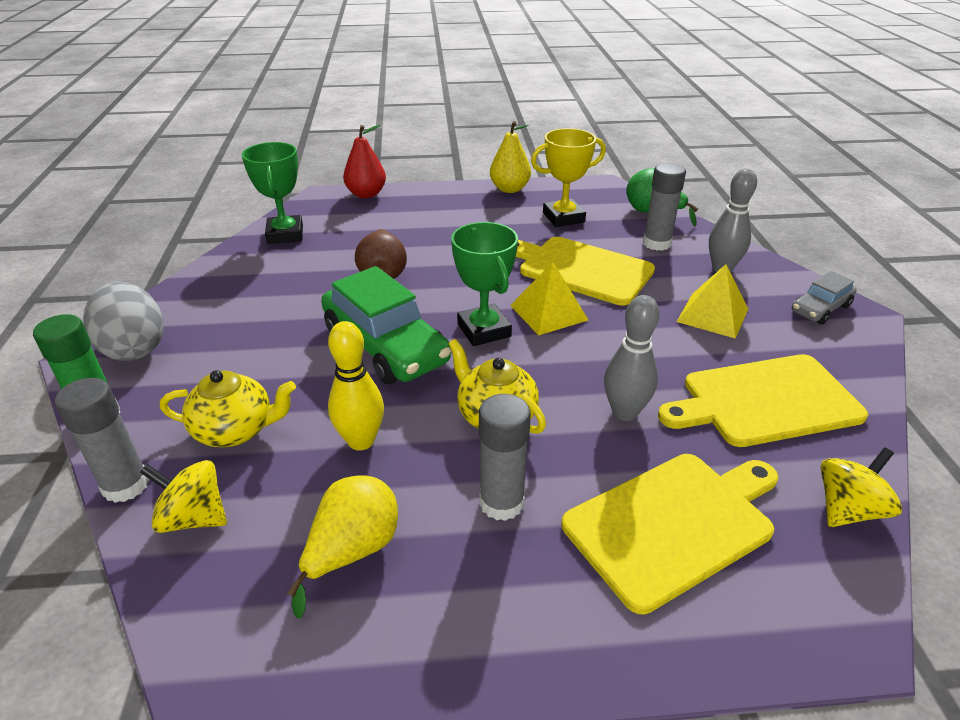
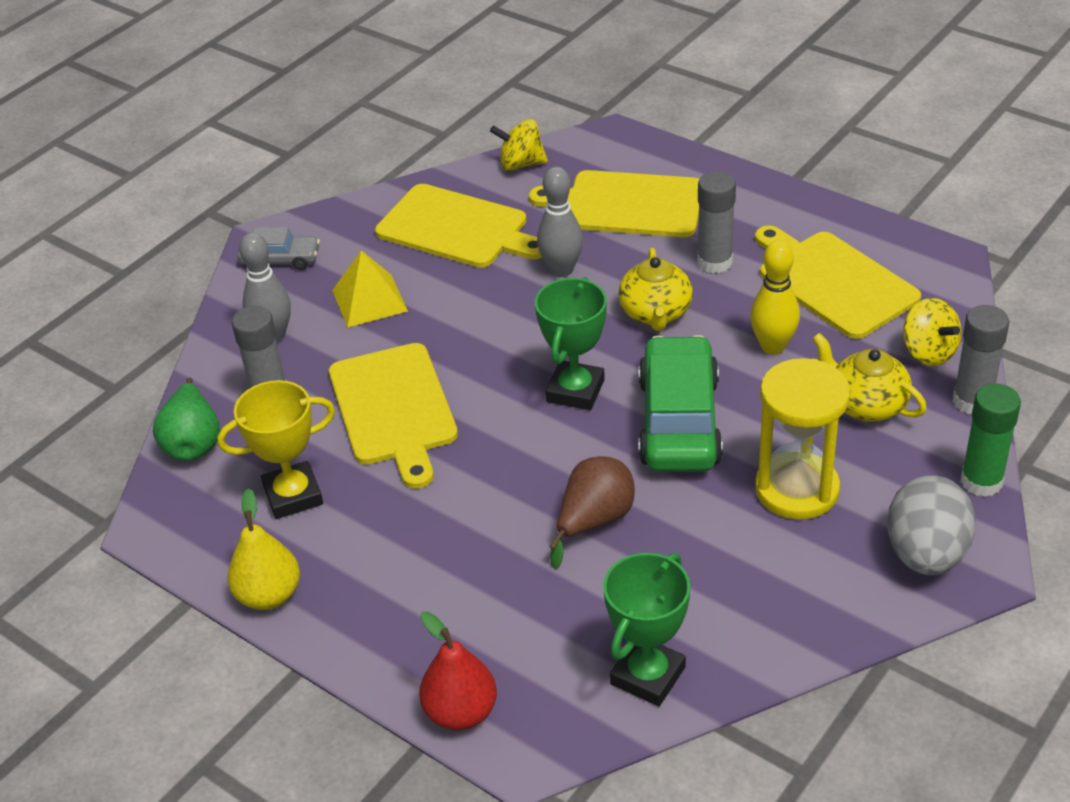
camera: 135 degrees left, 5 degrees up
(258, 344) = (797, 489): none -> yellow hourglass
(352, 551) = (833, 282): yellow pear -> yellow cutting board
(548, 312) = (496, 377): yellow pyramid -> none
(563, 217) = (293, 495): yellow trophy -> yellow trophy turned 45 degrees counterclockwise

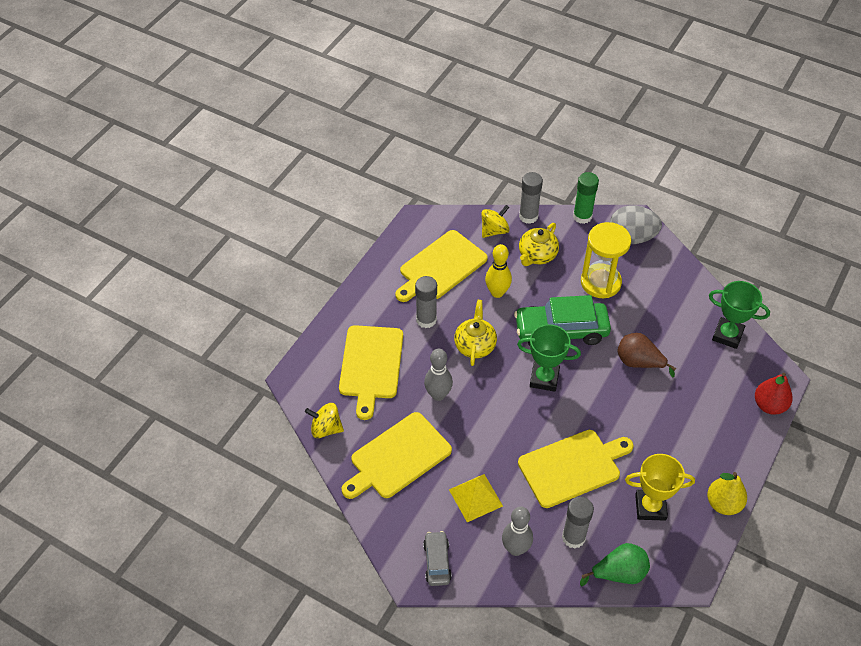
camera: 100 degrees left, 10 degrees up
(293, 495) = (650, 507): yellow trophy -> yellow trophy turned 60 degrees counterclockwise
(457, 228) = (398, 457): yellow cutting board -> yellow cutting board turned 150 degrees counterclockwise
(521, 164) = (326, 428): yellow spinning top -> yellow spinning top turned 105 degrees clockwise
(655, 314) = (475, 345): yellow teapot -> yellow teapot turned 75 degrees counterclockwise

